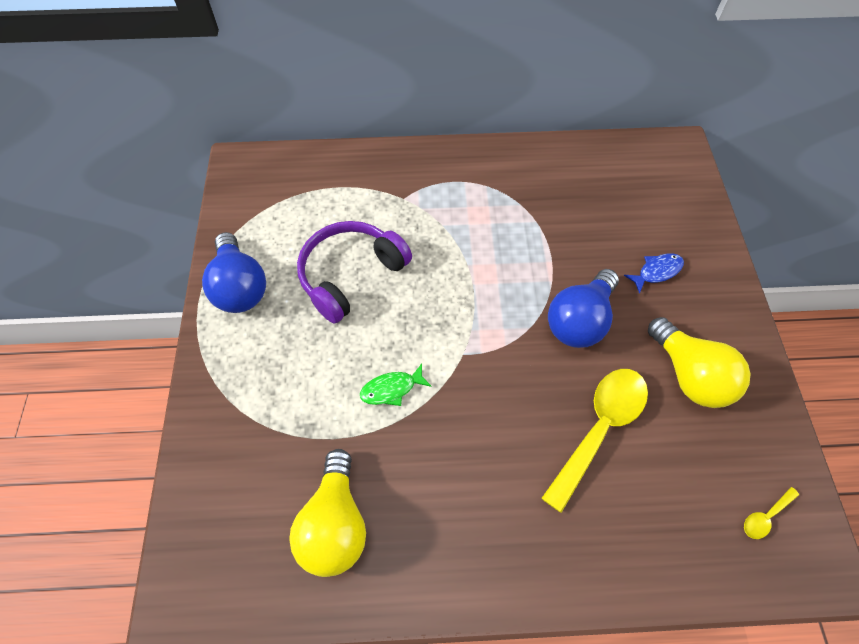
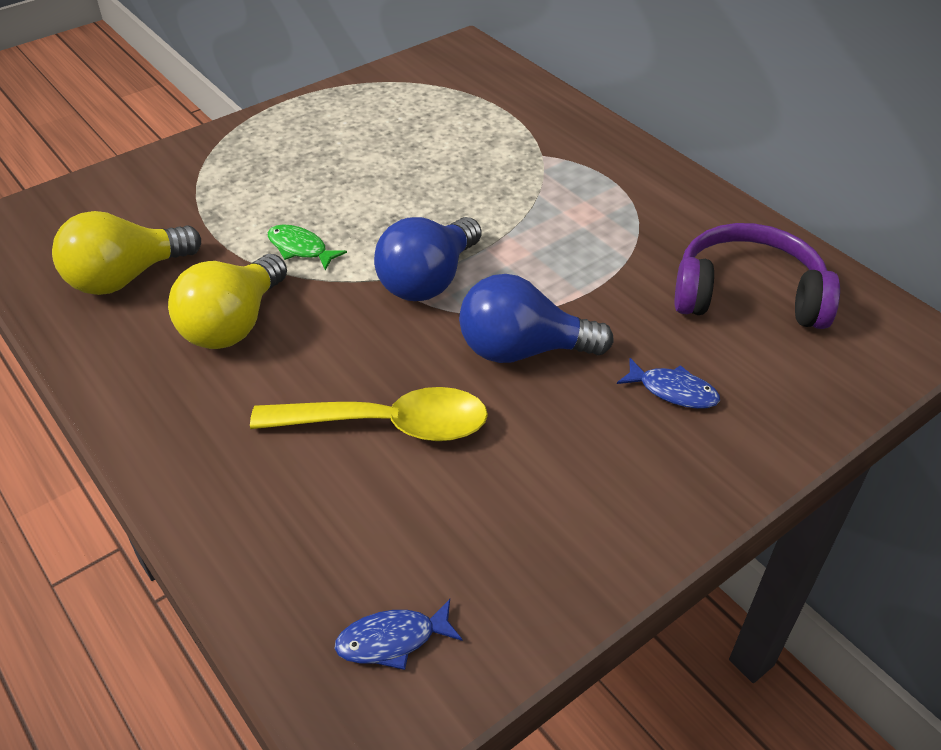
camera: 55 degrees right, 15 degrees down
(239, 287) = (327, 111): blue light bulb -> blue light bulb (428, 280)
(350, 275) = (408, 165): purple headphones -> purple headphones (748, 295)
(689, 375) = (542, 482): yellow light bulb -> yellow light bulb (233, 324)
(765, 516) = (392, 640): yellow spoon -> blue fish

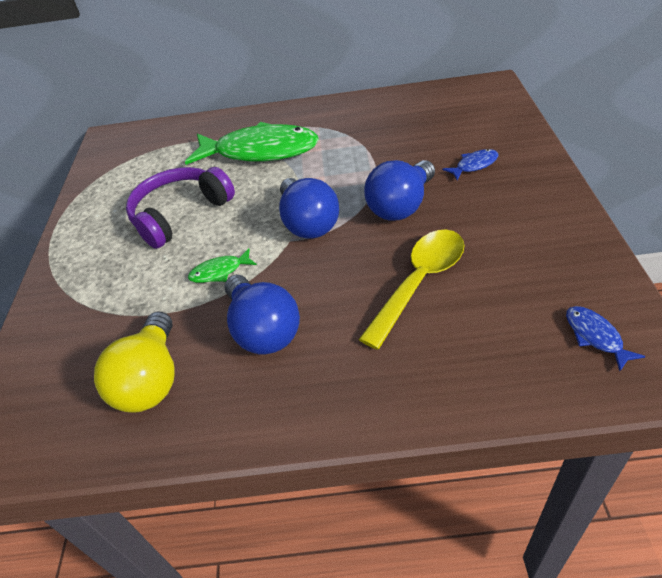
camera: 50 degrees left, 0 degrees up
(233, 324) = (263, 330): yellow light bulb -> blue light bulb
(392, 640) = (595, 336): blue fish -> blue fish turned 135 degrees clockwise
(535, 176) = (260, 151): none -> green fish
(748, 295) = (425, 118): purple headphones -> purple headphones (180, 214)

